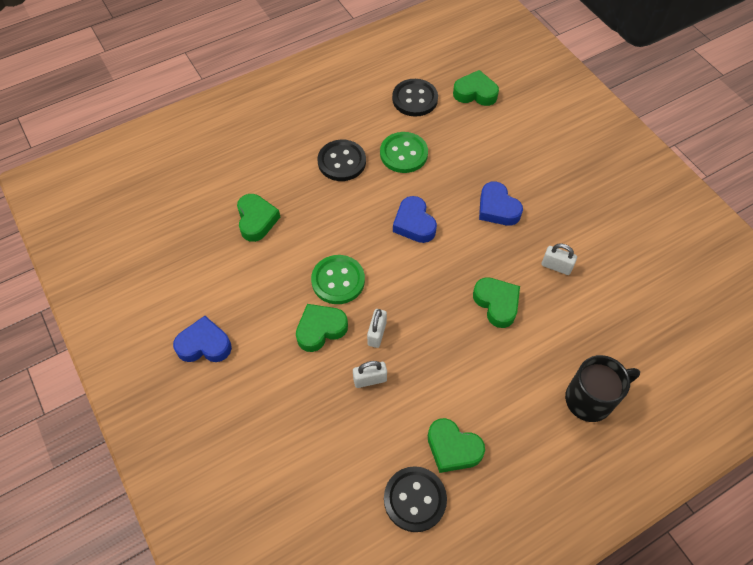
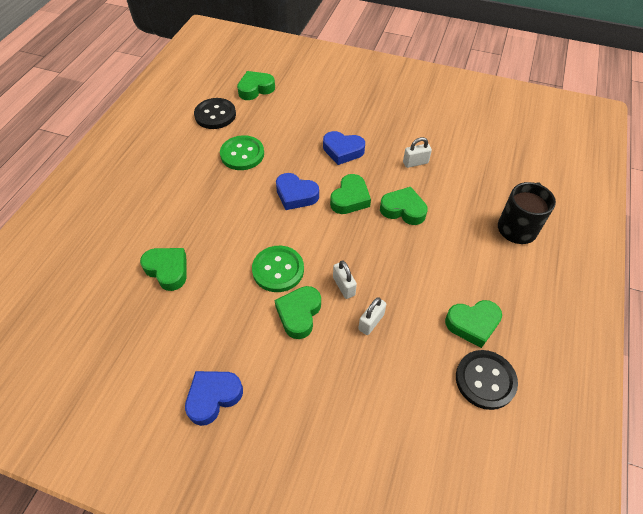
camera: 40 degrees left, 5 degrees down
(341, 162) = (199, 186): black button -> none
(458, 259) = (350, 198): none -> green heart

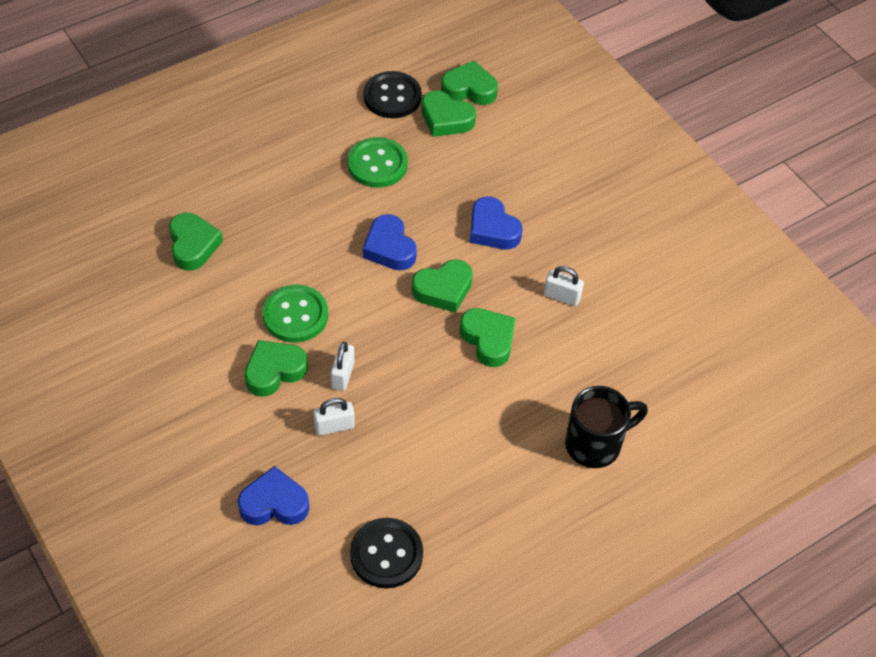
camera: 35 degrees right, 0 degrees up
(213, 397) = (133, 390): blue heart -> blue heart (274, 503)
(472, 324) = (432, 499): green heart -> green heart (446, 119)

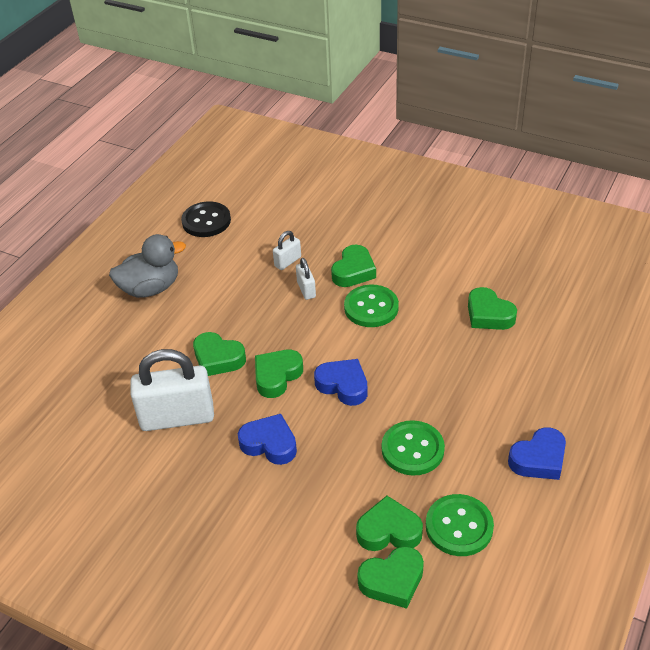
camera: 155 degrees right, 10 degrees down
(274, 503) = (291, 213): blue heart -> blue heart (539, 459)
(392, 97) = (459, 526): black button -> green button
(512, 476) = (150, 288): none -> grey duck
(562, 296) = (177, 418): white padlock -> white padlock, size x2.17
(595, 444) = (100, 331): black mug -> none

